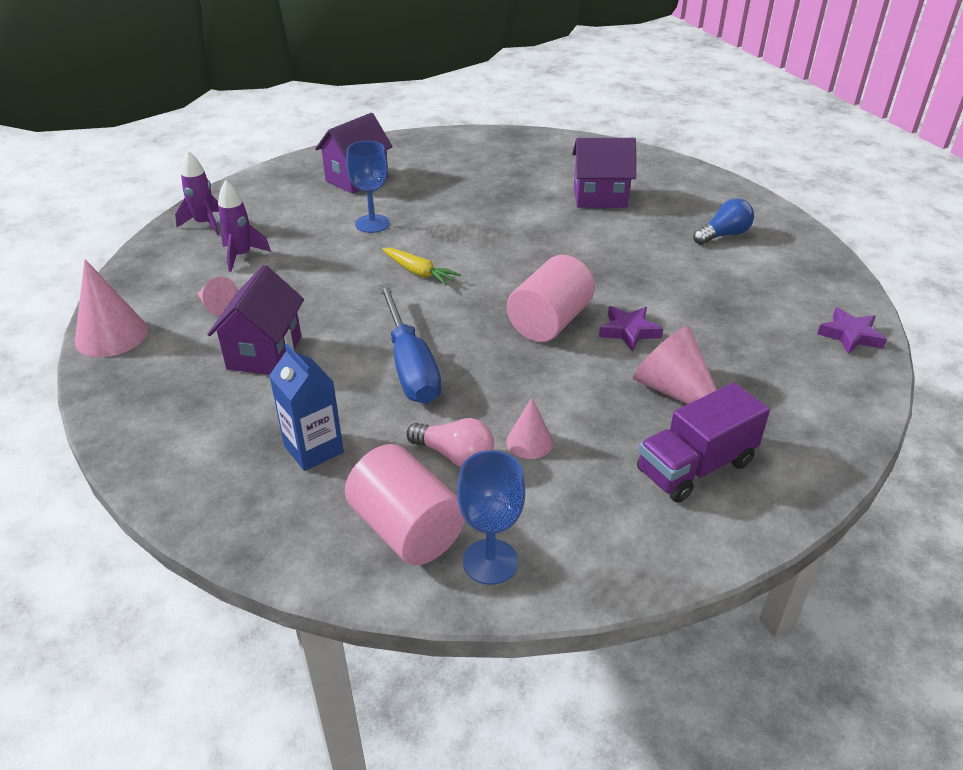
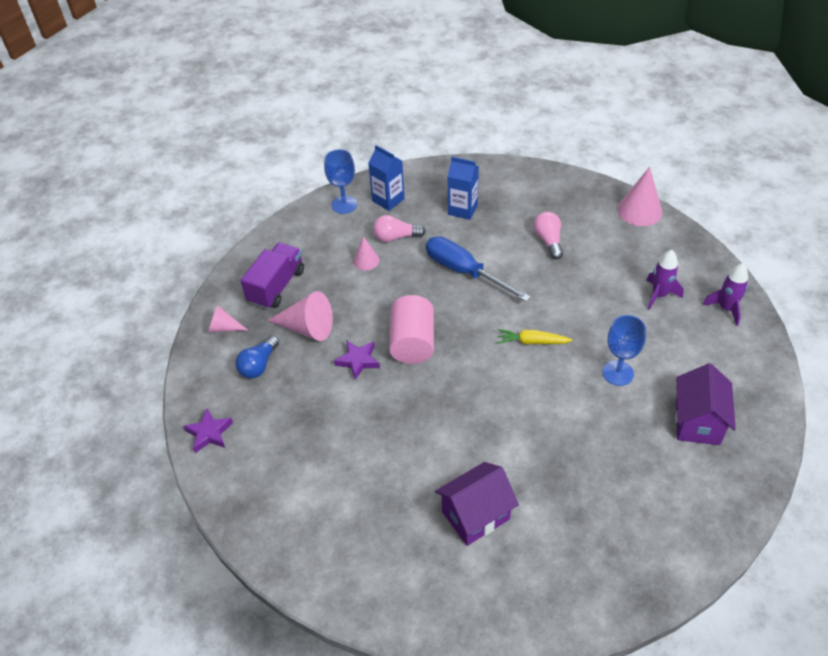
camera: 150 degrees right, 10 degrees up
(217, 306) = (615, 253): pink cone -> pink cone (224, 328)
(264, 353) = (548, 241): purple house -> pink light bulb
(407, 529) = (388, 200): pink cylinder -> blue carton
(723, 235) = (339, 514): blue light bulb -> blue light bulb (259, 365)

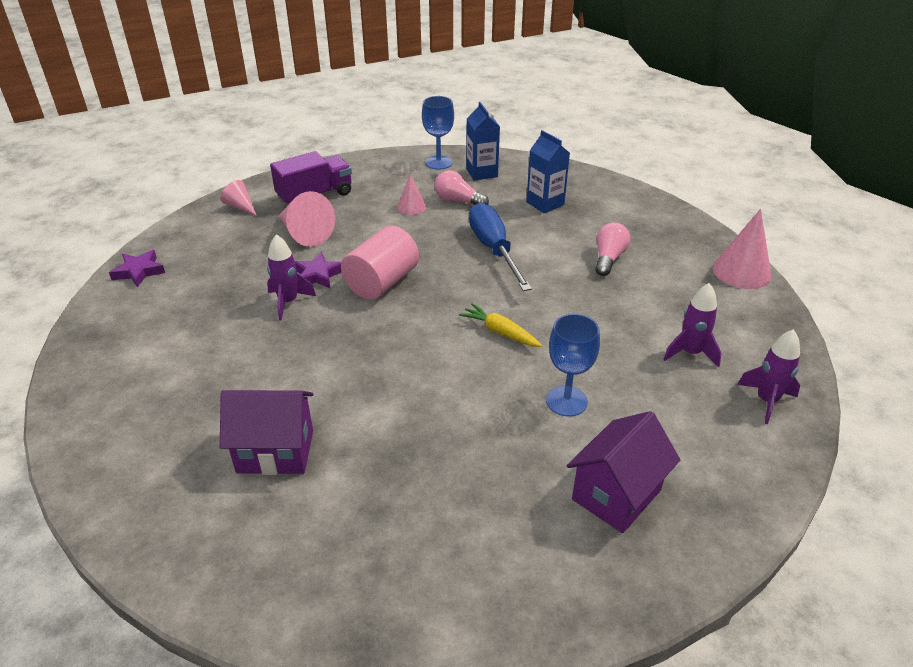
camera: 30 degrees right, 10 degrees down
(259, 365) = (235, 242): blue light bulb -> none
(361, 396) = (288, 302): none -> purple rocket

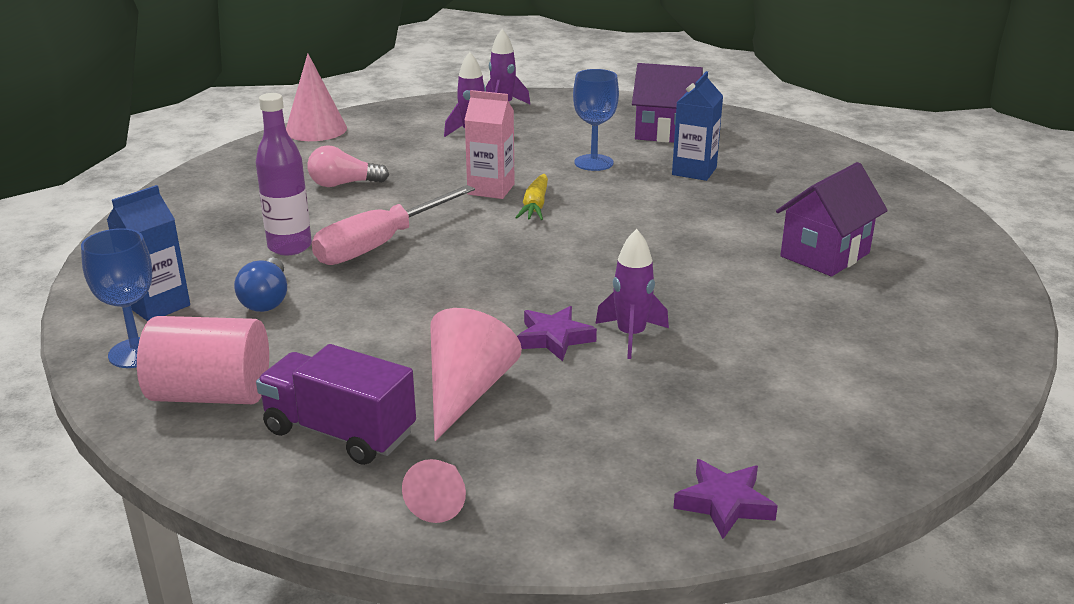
camera: 120 degrees left, 10 degrees down
(275, 451) = (825, 255): purple house -> purple house turned 75 degrees clockwise
(382, 282) = (522, 290): pink cylinder -> pink cylinder (211, 394)
(411, 207) = (312, 329): pink cone -> none
(458, 201) = (267, 300): pink light bulb -> blue light bulb
(494, 249) = (380, 244): blue screwdriver -> pink screwdriver
(519, 219) = (290, 247): none -> purple bottle
(545, 203) = (233, 240): blue carton -> blue carton (694, 171)
(549, 321) = (491, 189): none -> pink carton

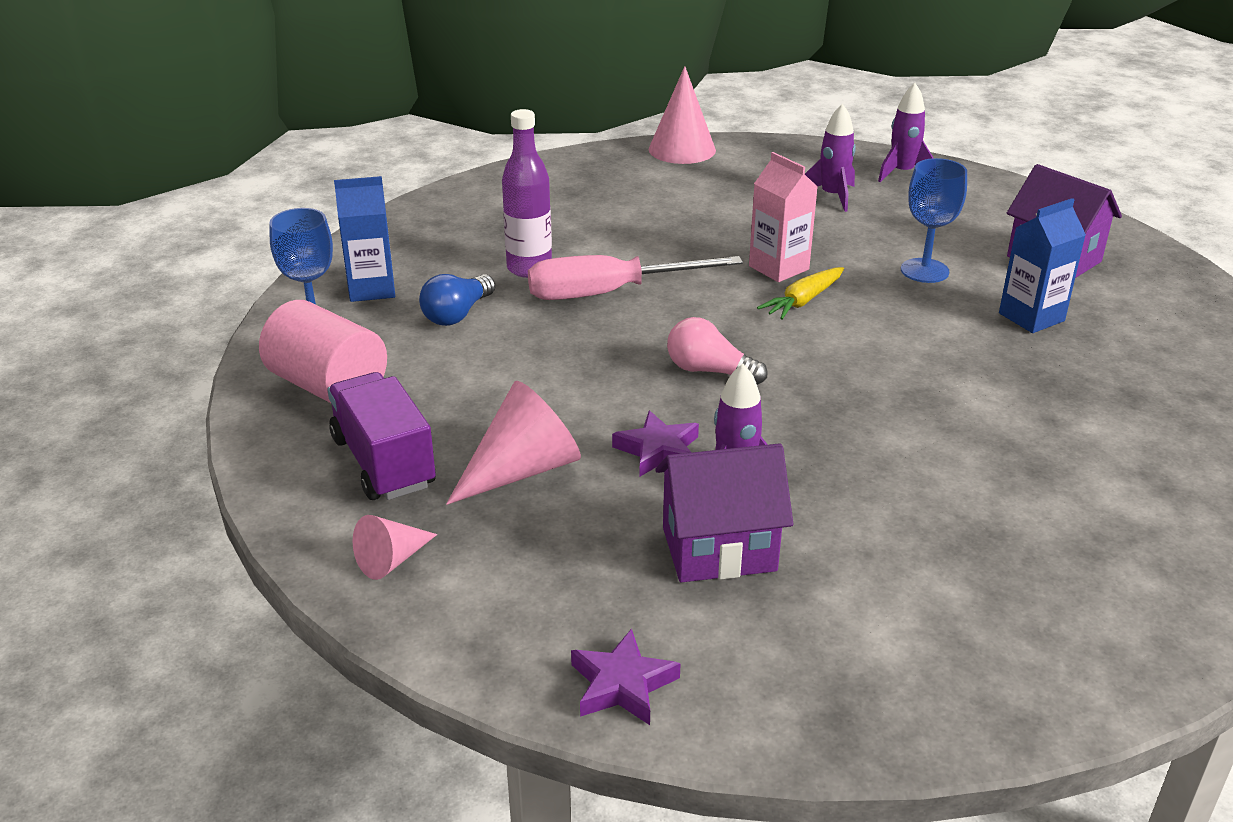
camera: 35 degrees right, 5 degrees up
(343, 184) = (644, 217): pink light bulb -> pink light bulb (709, 371)
(825, 255) = (1066, 472): purple house -> purple house (719, 549)

